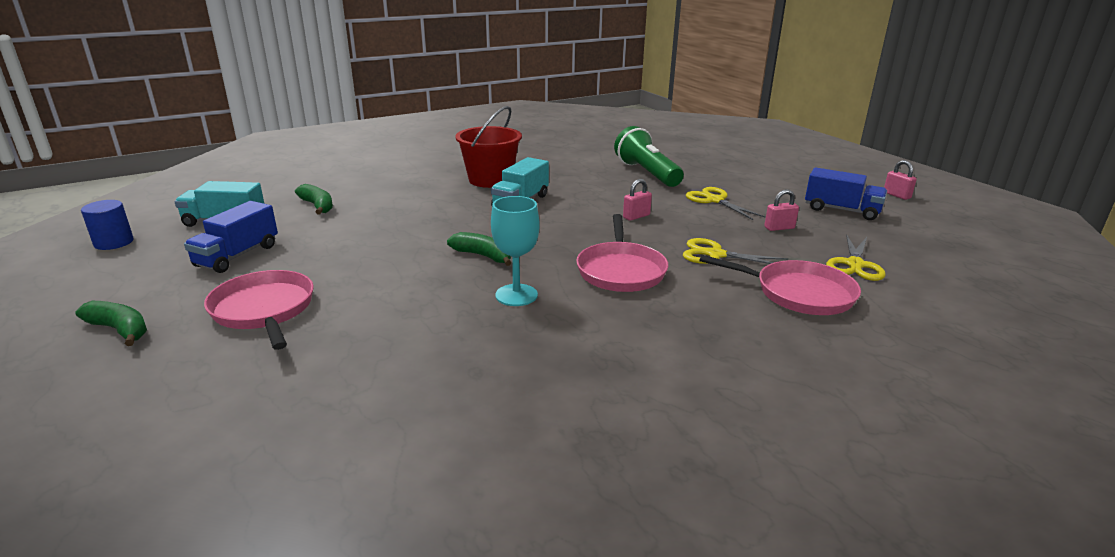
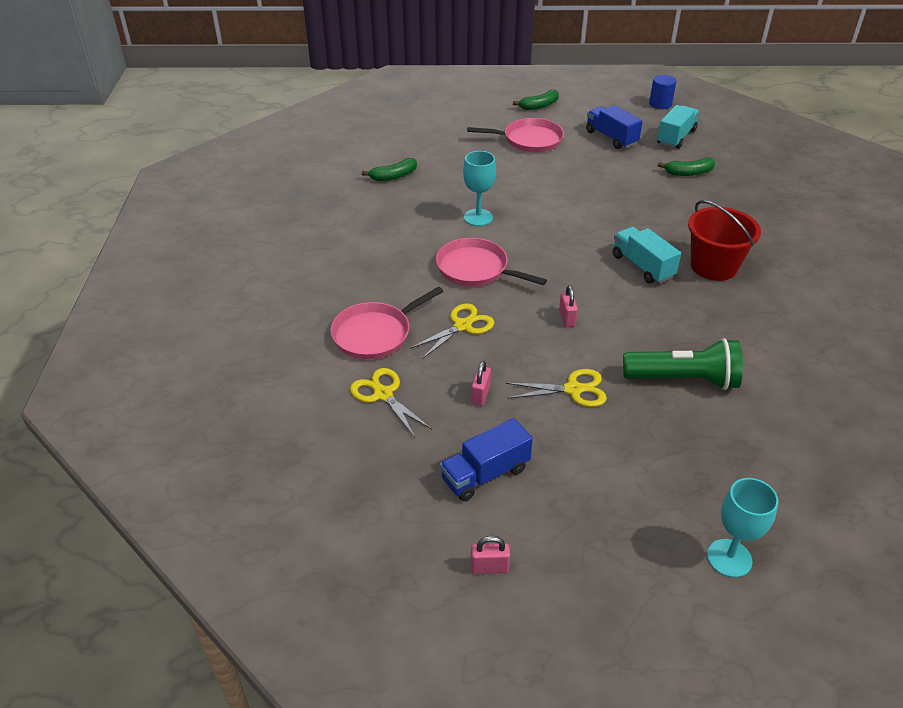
camera: 120 degrees right, 15 degrees up
(483, 256) = (544, 220): green banana -> green banana (393, 176)
(768, 151) = (729, 558): none -> turquoise goblet

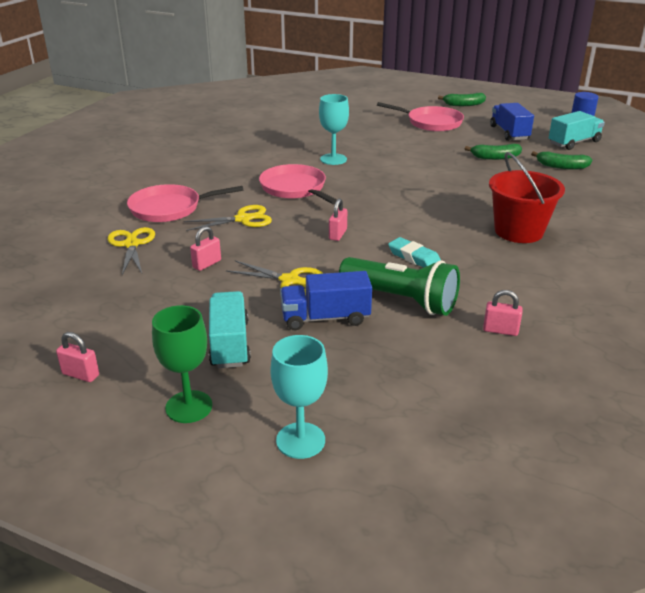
camera: 25 degrees right, 10 degrees down
(393, 176) = (293, 124): green banana -> green banana (495, 157)
(485, 474) = (150, 314): blue truck -> blue truck (325, 318)
(614, 562) = (189, 407): none -> green goblet
(642, 266) = (447, 217): turquoise truck -> turquoise truck (230, 344)
(654, 325) = (414, 257): none -> turquoise eraser
(783, 386) = (500, 330): none -> pink padlock

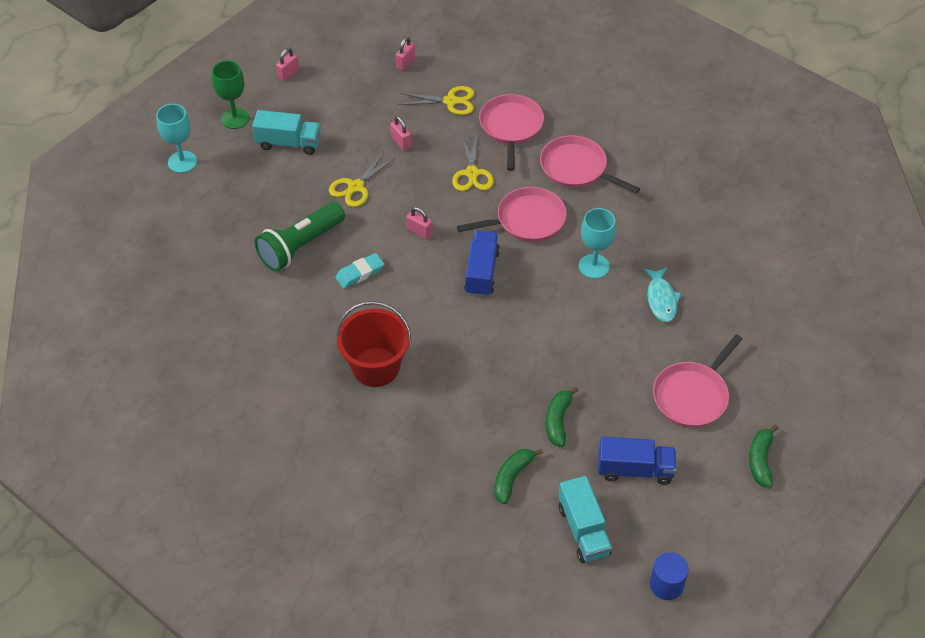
camera: 105 degrees right, 20 degrees up
(219, 175) = (576, 168): none -> pink pan
(325, 318) = (296, 197): blue truck -> blue truck (482, 272)
(351, 136) = (661, 299): none -> turquoise fish
(500, 330) = (236, 292): pink padlock -> pink padlock (405, 63)

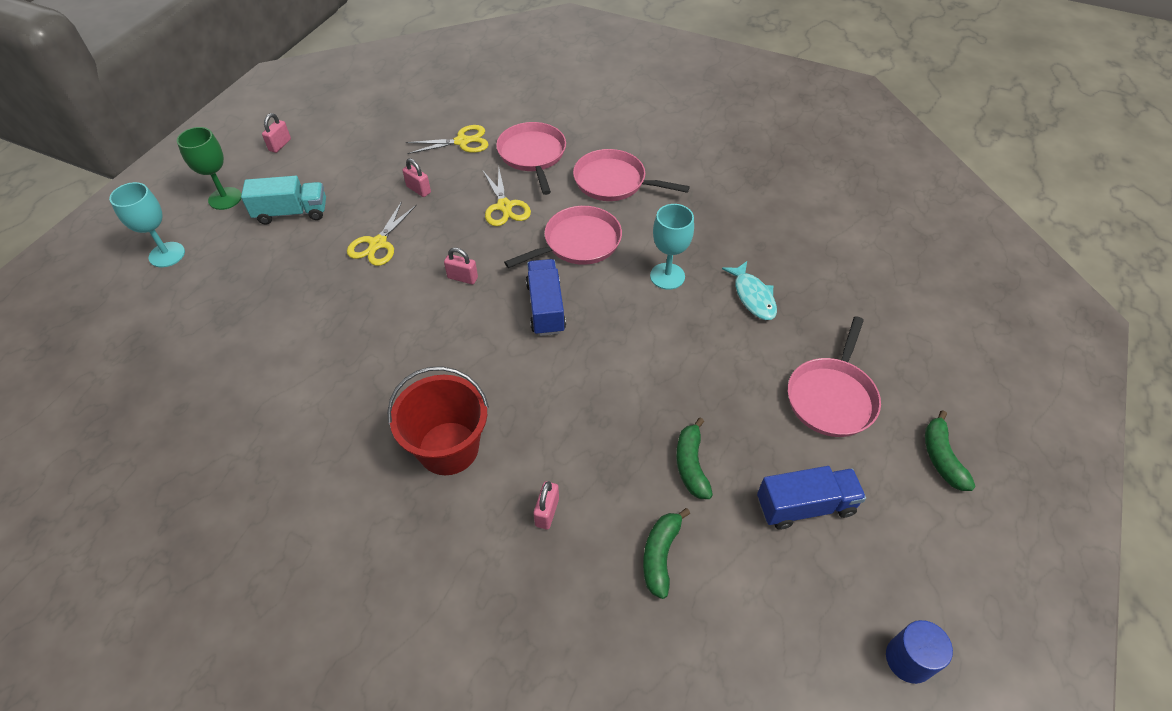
camera: 15 degrees left, 0 degrees up
(300, 246) = (325, 321): green flashlight -> none
(360, 273) = (403, 338): turquoise eraser -> none
(405, 63) = (405, 115): pink padlock -> pink padlock (547, 512)
(583, 530) = (775, 607): turquoise truck -> none

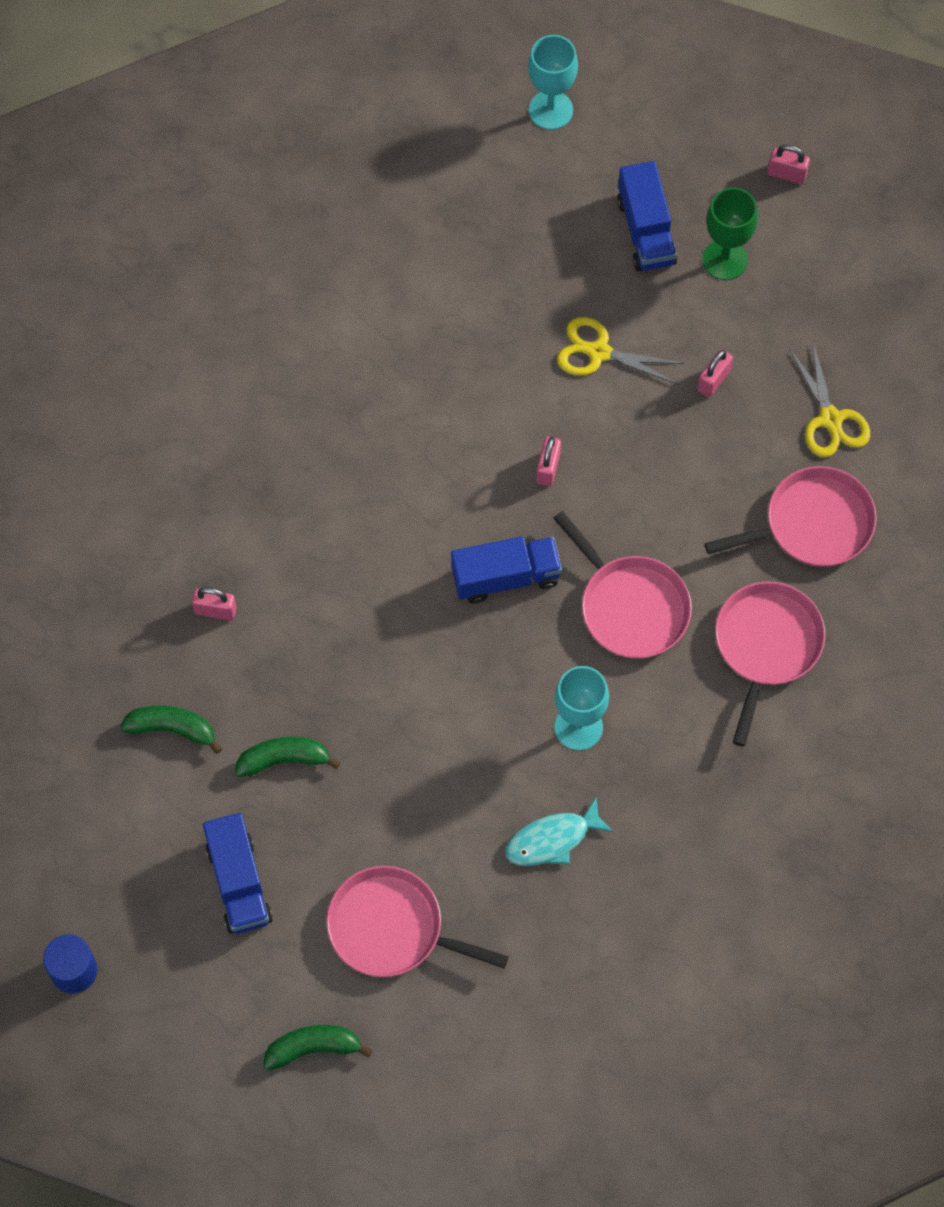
camera: 85 degrees right, 15 degrees up
(225, 198) = (663, 141): green goblet -> green goblet (725, 260)
(291, 213) = (645, 231): turquoise truck -> blue truck
(448, 448) = (288, 498): red bucket -> none
(504, 206) = (692, 500): yellow scissors -> none

